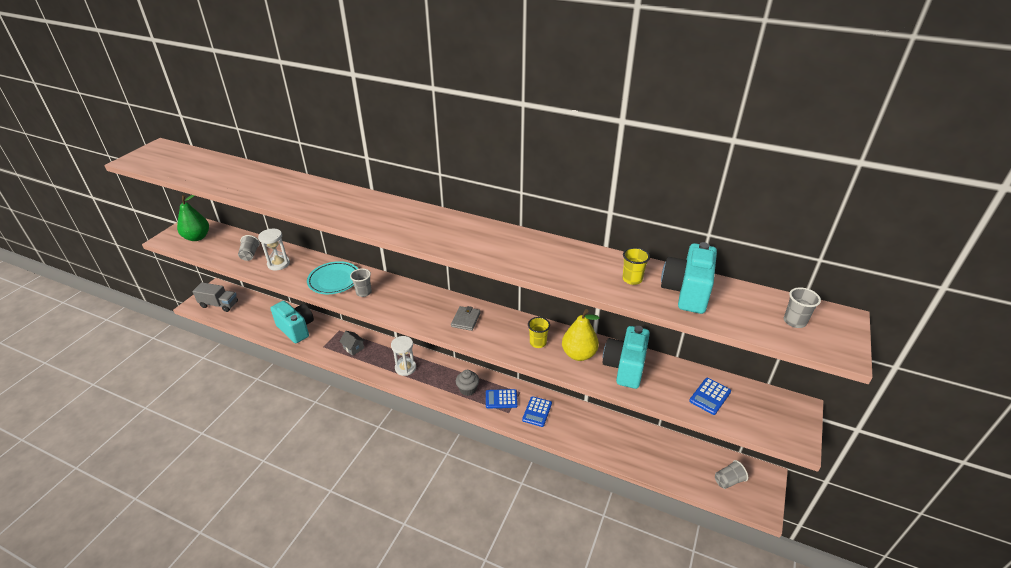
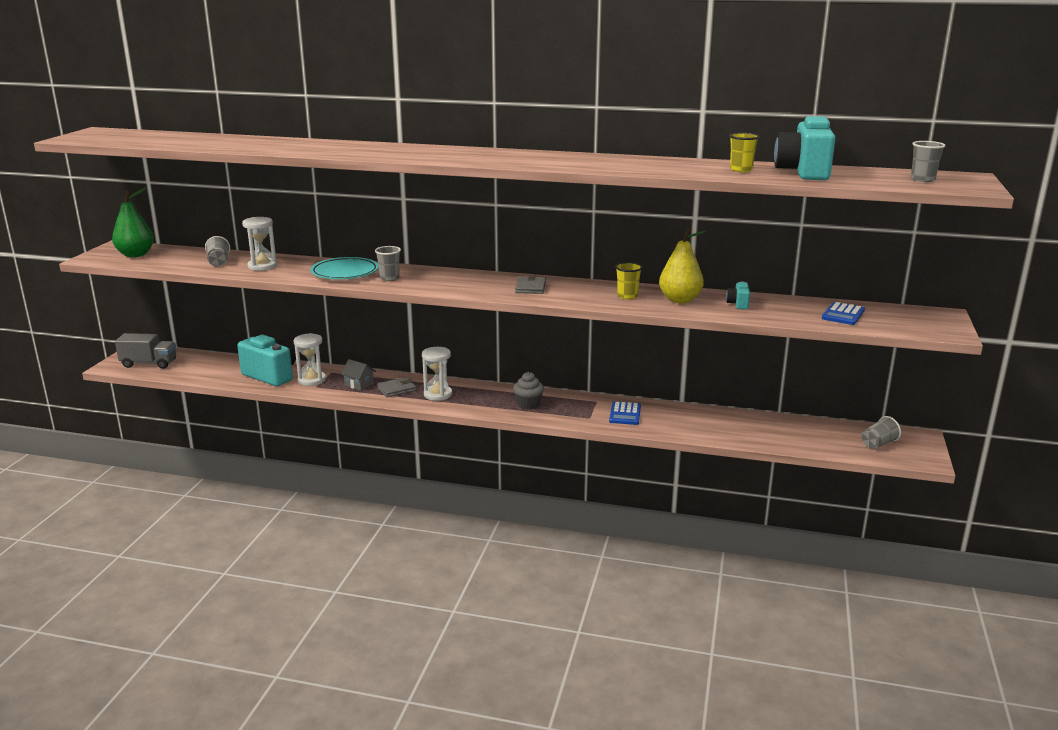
camera: 10 degrees left, 15 degrees down
(322, 338) = (312, 380): none -> white hourglass
(378, 357) = (396, 389): none -> grey wallet
(501, 399) = (575, 408): blue calculator -> none
(625, 367) = (738, 304): turquoise camera -> turquoise camera, size x0.45

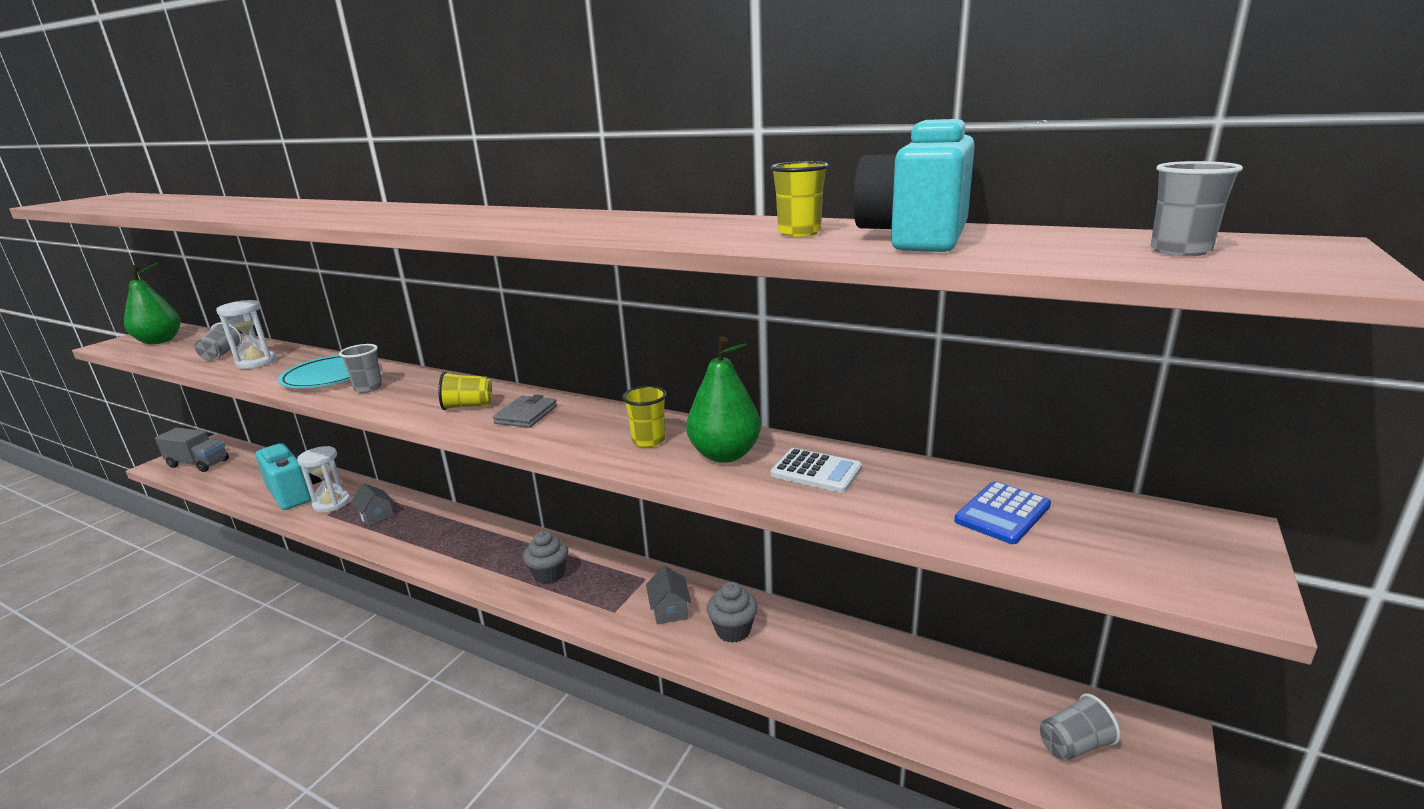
camera: 15 degrees right, 0 degrees up
(396, 389) = (410, 528): grey wallet -> none
(438, 394) = (451, 543): white hourglass -> none
(482, 285) = (468, 406): none -> yellow cup
(625, 414) = (669, 610): blue calculator -> grey house
(671, 419) = (733, 630): none -> grey cupcake
(680, 300) = (725, 455): yellow pear -> green pear
(738, 304) = (816, 472): turquoise camera -> white calculator

